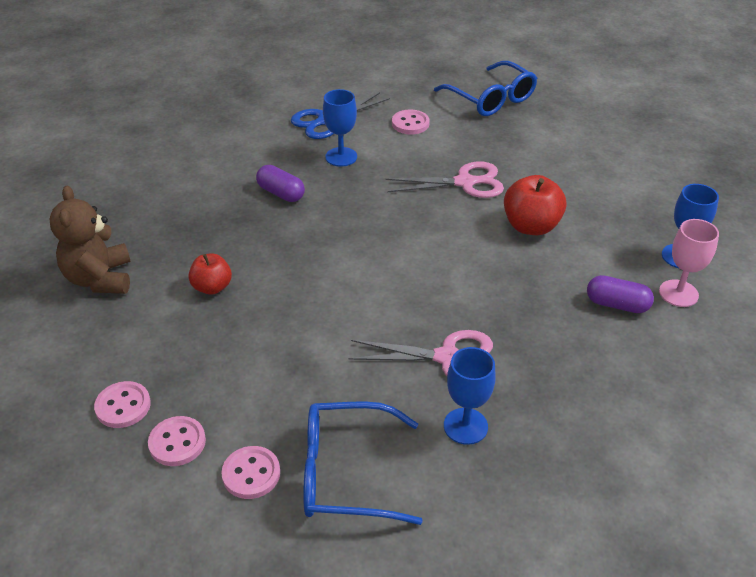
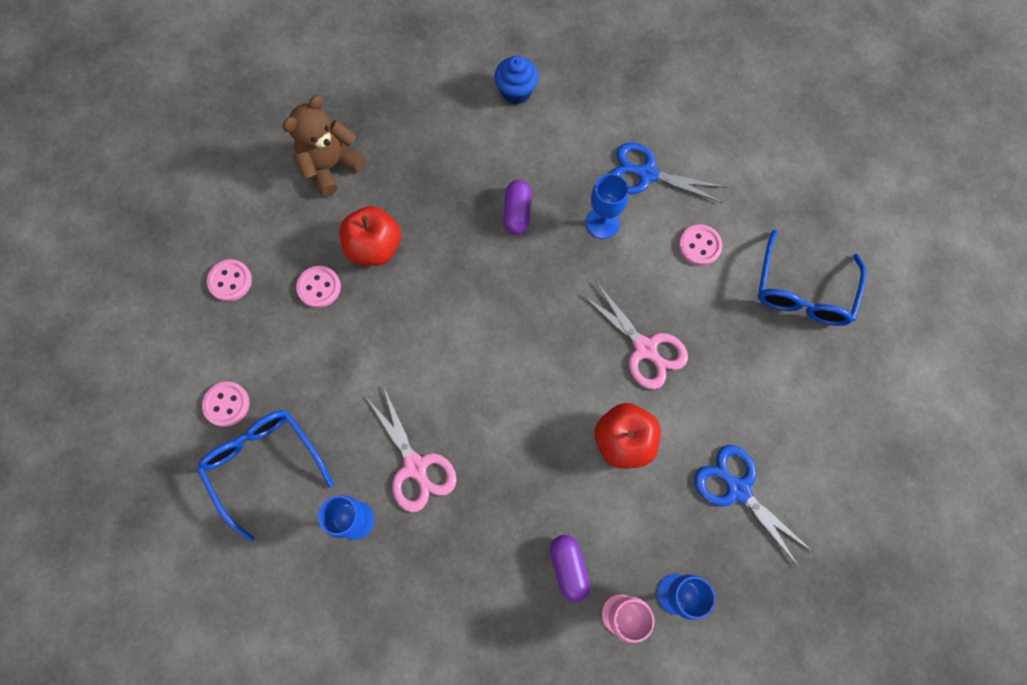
camera: 55 degrees right, 30 degrees up
(177, 442) = (222, 339): pink button -> pink button (319, 287)
(179, 148) = (516, 92): none -> blue cupcake
(212, 287) = (374, 247): red apple -> red apple, size x1.57
(616, 190) = (737, 489): none -> blue scissors

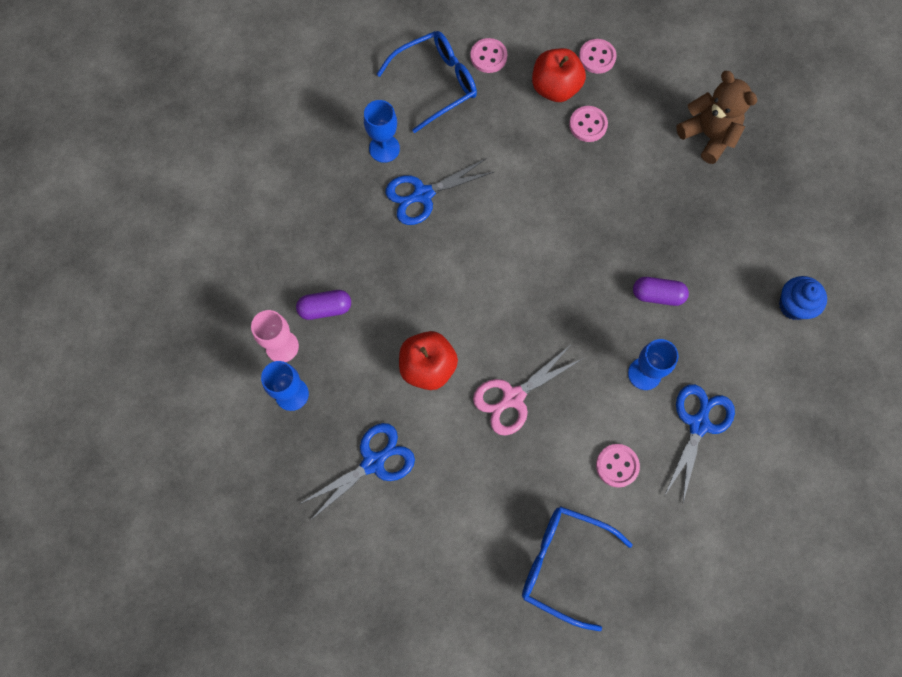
camera: 95 degrees right, 0 degrees up
(374, 247) = (625, 170): red apple -> red apple (555, 88)
(415, 467) = (422, 195): pink scissors -> blue scissors

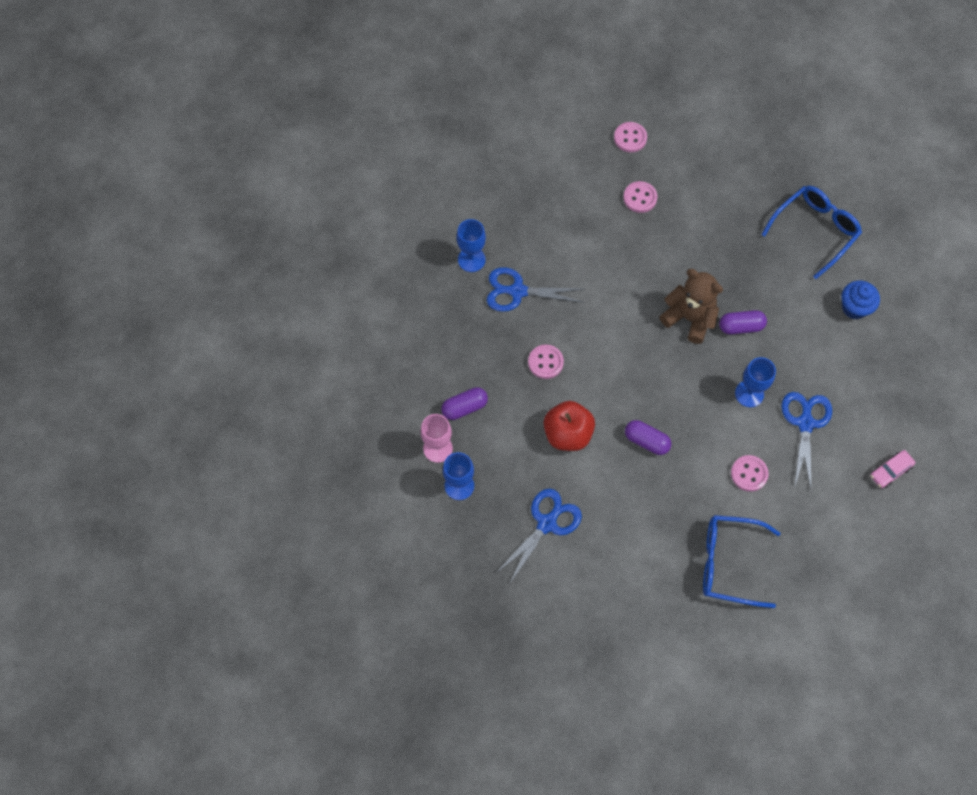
camera: 15 degrees left, 5 degrees down
(422, 195) = (517, 291): blue scissors -> blue scissors turned 45 degrees clockwise
(436, 83) = (498, 193): blue glasses -> blue glasses (815, 231)
(488, 57) = (536, 159): pink button -> pink button (545, 362)
(512, 398) = (646, 441): pink scissors -> purple capsule
(555, 88) = (602, 173): red apple -> none
(708, 136) = (744, 183): brown teddy bear -> brown teddy bear (689, 318)
(781, 506) = (890, 471): none -> pink car

